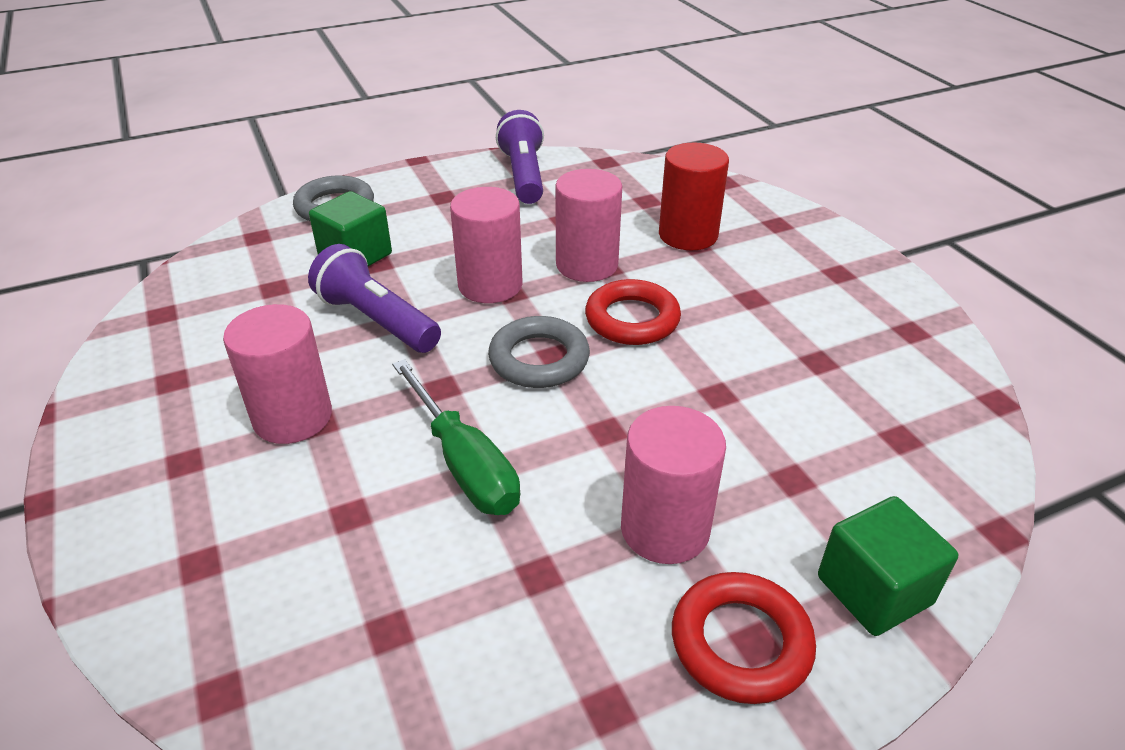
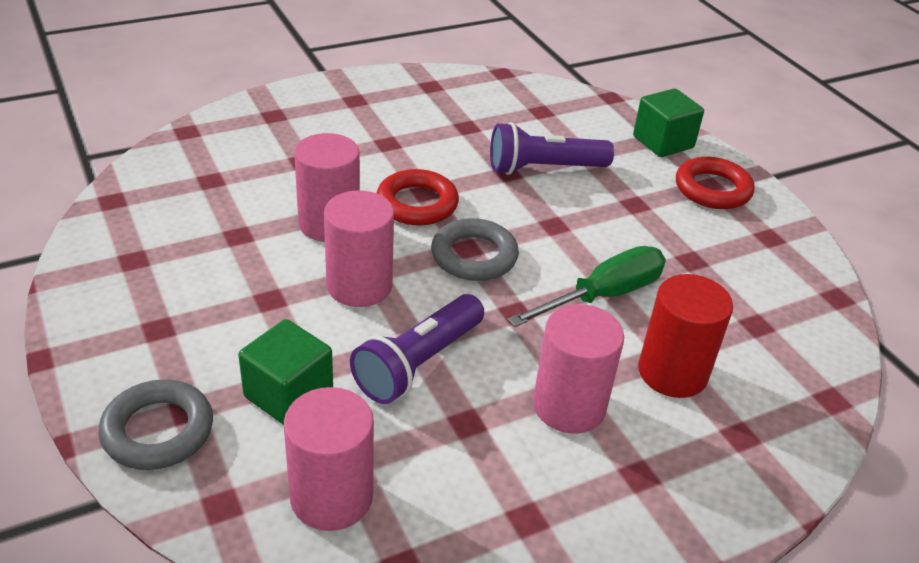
camera: 95 degrees left, 0 degrees up
(523, 175) = (125, 262): purple flashlight -> purple flashlight (543, 169)
(665, 529) = (640, 207): pink cylinder -> pink cylinder (331, 497)
(688, 235) = (285, 162): red cylinder -> red cylinder (672, 372)

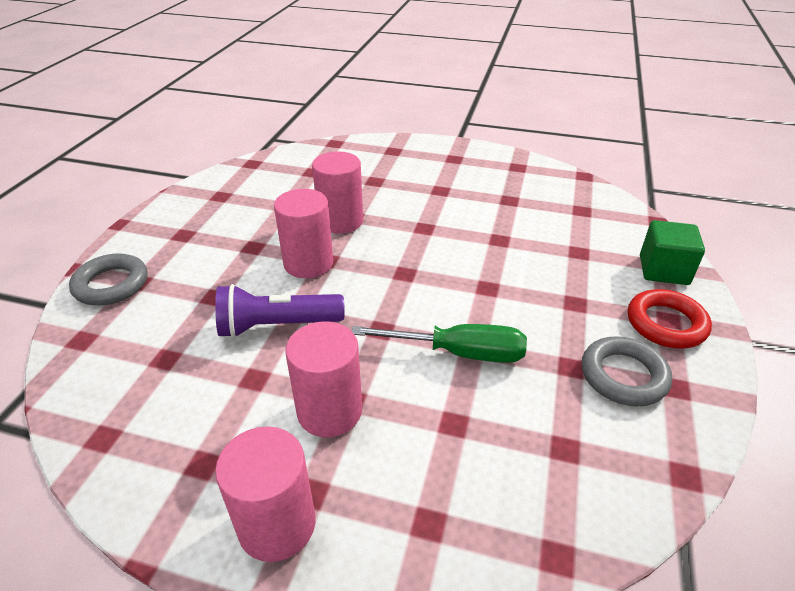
camera: 45 degrees right, 0 degrees up
(288, 395) = (189, 302): green cube -> none
(331, 497) = (128, 371): pink cylinder -> pink cylinder (277, 524)
(417, 204) = (409, 232): red ring -> none
(474, 256) = (402, 280): grey ring -> grey ring (623, 376)
(543, 169) = (531, 248): purple flashlight -> none
(672, 372) = (437, 438): red cylinder -> none

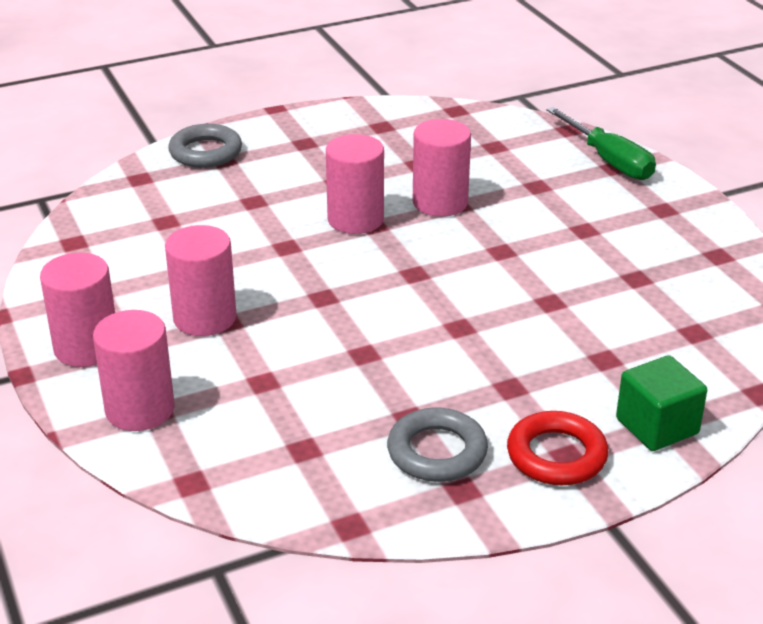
camera: 50 degrees right, 5 degrees down
(277, 326) = (260, 247): purple flashlight -> none
(415, 536) = (140, 409): none -> pink cylinder
(459, 353) = (347, 349): green screwdriver -> green screwdriver (609, 161)

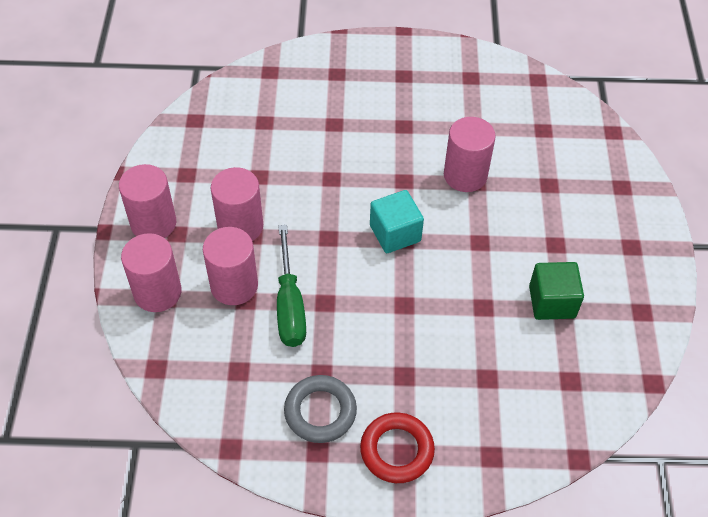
camera: 25 degrees right, 20 degrees up
(205, 152) = (328, 61): grey ring -> none
(355, 219) = (394, 169): pink cylinder -> pink cylinder (234, 285)
(399, 271) = (395, 233): none -> turquoise cube
(609, 161) = (623, 178): green screwdriver -> green screwdriver (290, 305)
(657, 426) = (482, 456): green cube -> green cube (552, 302)

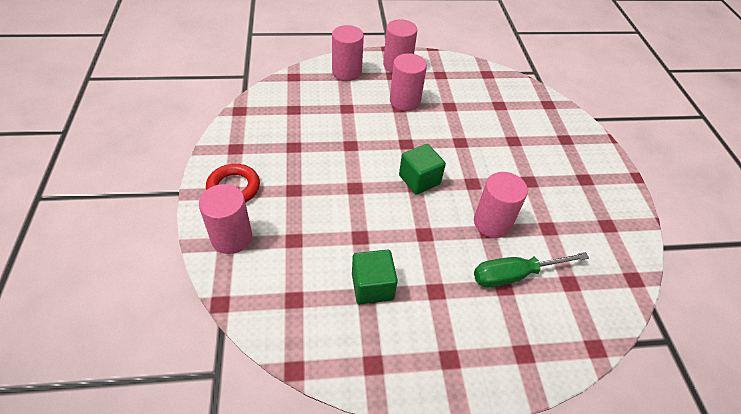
camera: 80 degrees right, 5 degrees down
(234, 285) = (357, 102): pink cylinder -> pink cylinder (231, 237)
(290, 305) = (345, 128): green screwdriver -> green screwdriver (514, 275)
(320, 411) = (264, 148): grey ring -> none
(395, 233) = (419, 180): turquoise cube -> green cube

